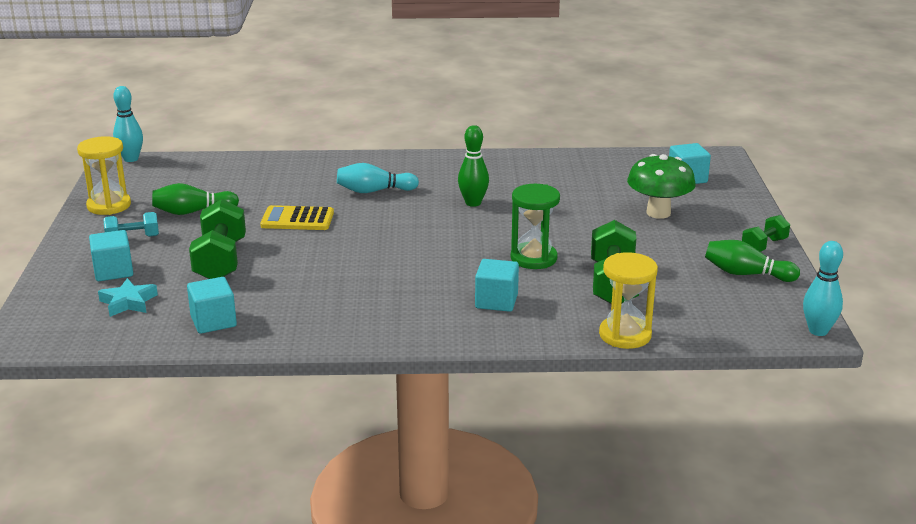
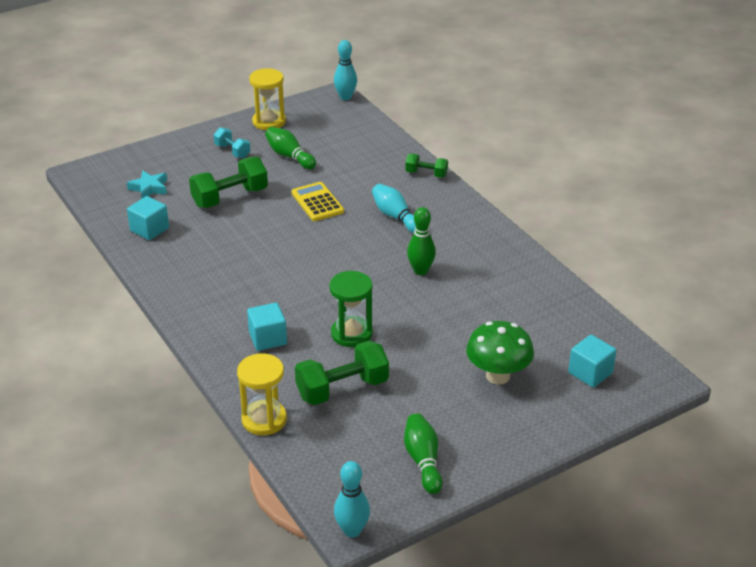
camera: 60 degrees right, 10 degrees up
(113, 271) = (183, 165): turquoise cube -> none
(764, 246) = (489, 458): green dumbbell -> green dumbbell (426, 174)

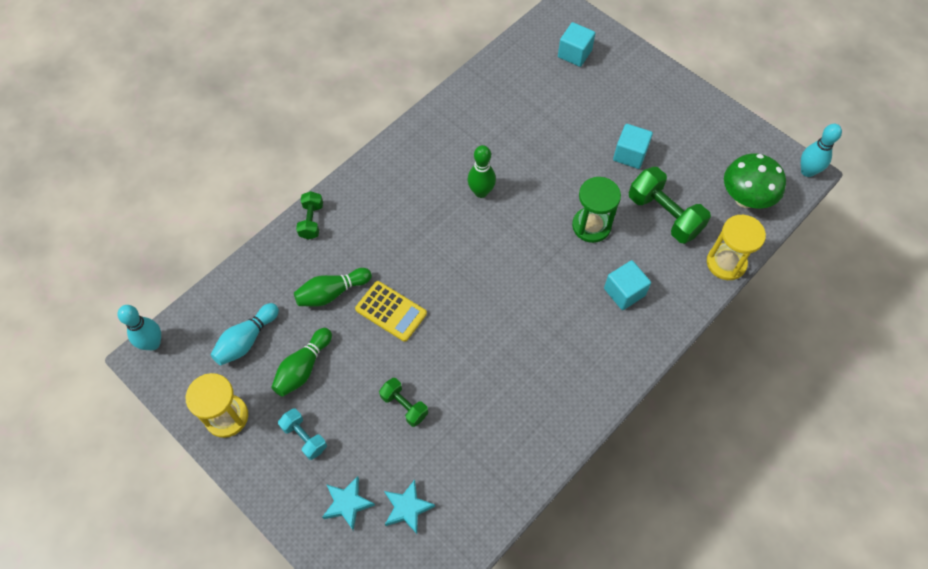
camera: 105 degrees left, 25 degrees up
(149, 229) = (490, 472): turquoise cube -> turquoise cube (630, 154)
(170, 163) = (347, 503): none -> turquoise star
(230, 197) = (404, 406): green dumbbell -> green dumbbell, size x0.57
(232, 151) = (304, 437): turquoise dumbbell -> turquoise dumbbell turned 75 degrees counterclockwise
(317, 202) = (391, 311): yellow calculator -> yellow calculator turned 105 degrees counterclockwise
(396, 217) = (398, 232): turquoise bowling pin -> turquoise bowling pin (246, 340)
(423, 461) = (718, 142): green bowling pin -> green bowling pin (332, 293)
(498, 376) = (602, 111): green mushroom -> green mushroom (745, 199)

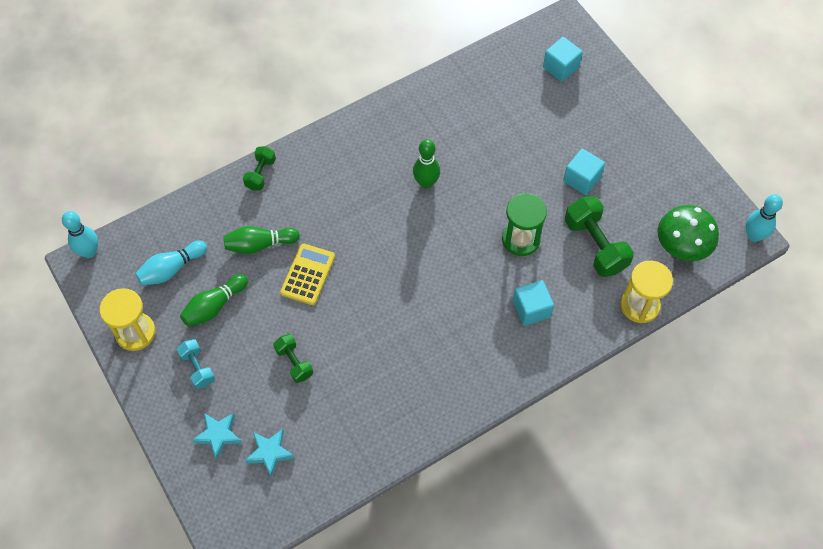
camera: 15 degrees right, 0 degrees up
(391, 311) = (308, 274): yellow calculator -> yellow calculator turned 120 degrees counterclockwise

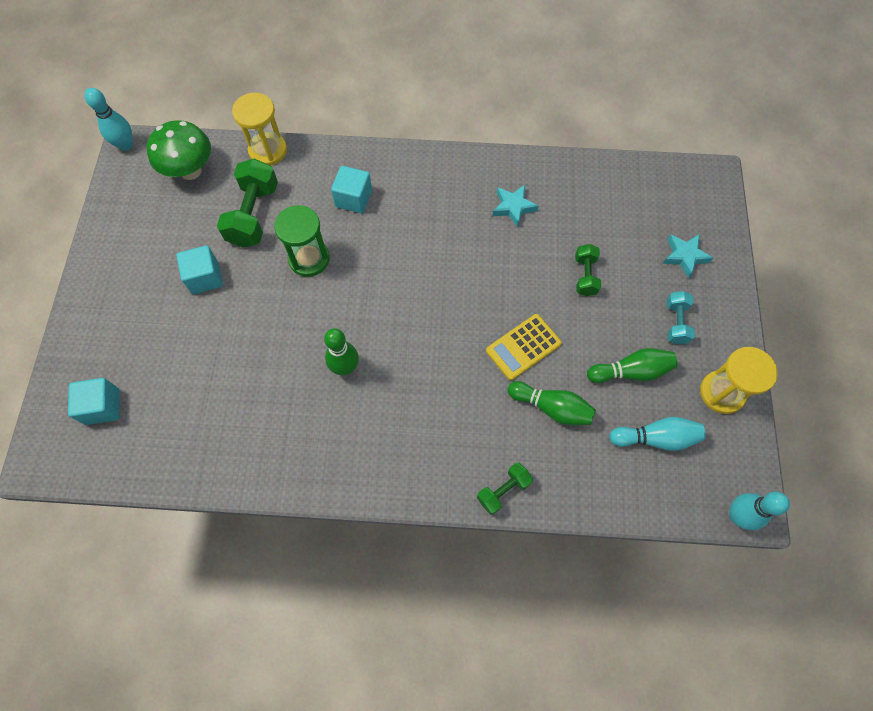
camera: 145 degrees left, 5 degrees up
(270, 453) = (647, 219): turquoise star -> turquoise star (513, 207)

